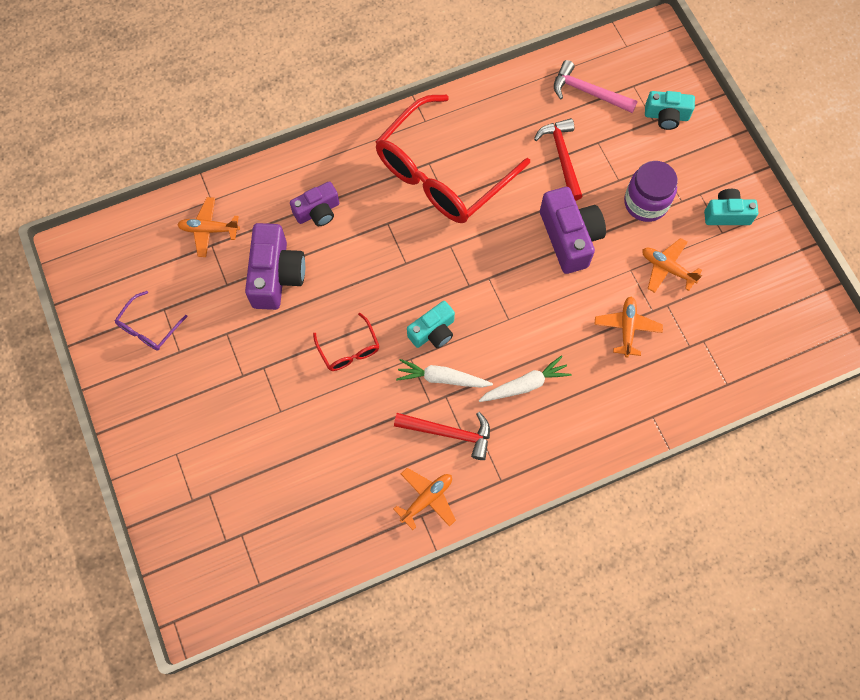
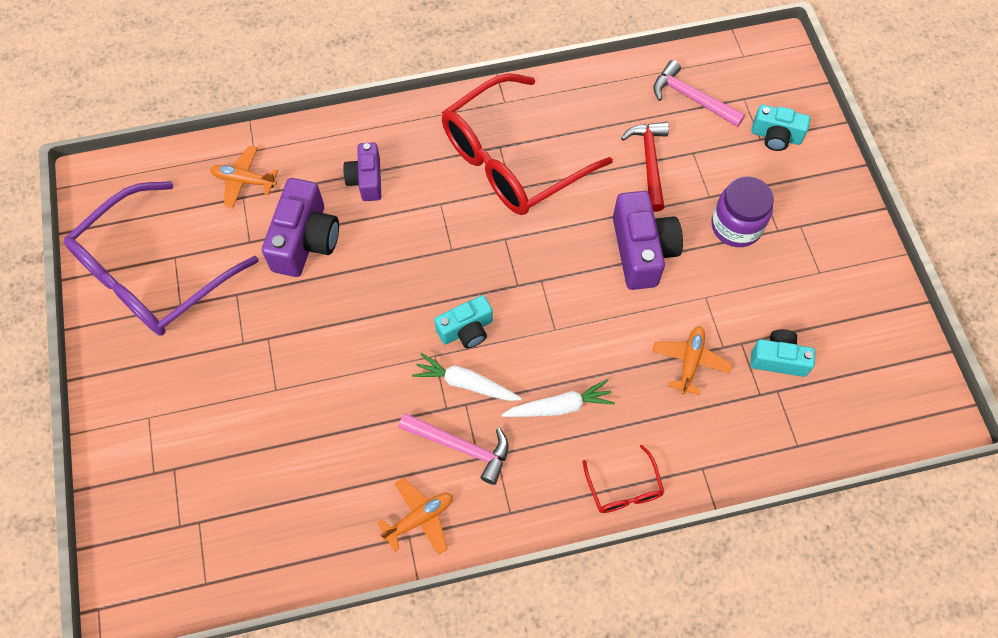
camera: 10 degrees right, 5 degrees down
(148, 328) = (153, 275): purple glasses -> purple glasses, size x2.35
(318, 211) = (366, 180): purple camera -> purple camera turned 105 degrees clockwise
(349, 349) = (367, 334): red glasses -> red glasses (624, 488)
(449, 433) = (461, 447): red hammer -> pink hammer
(667, 268) = (748, 302): orange plane -> none
(726, 214) = (828, 253): turquoise camera -> turquoise camera (778, 359)

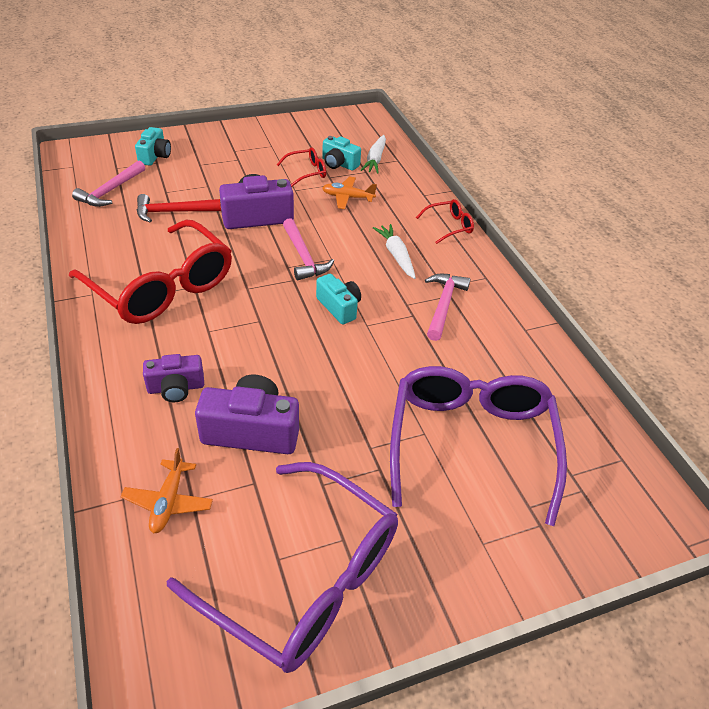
camera: 100 degrees left, 20 degrees down
(255, 432) = (471, 443): none -> purple glasses
(419, 518) = (509, 324): orange plane -> none
(465, 383) = (388, 305): white carrot -> white carrot (375, 160)
(559, 299) = (303, 257): none -> pink hammer
(736, 226) = (234, 175): purple jar -> none
(752, 314) = (307, 172): none -> red glasses
(778, 359) = (339, 164): turquoise camera -> turquoise camera turned 60 degrees counterclockwise

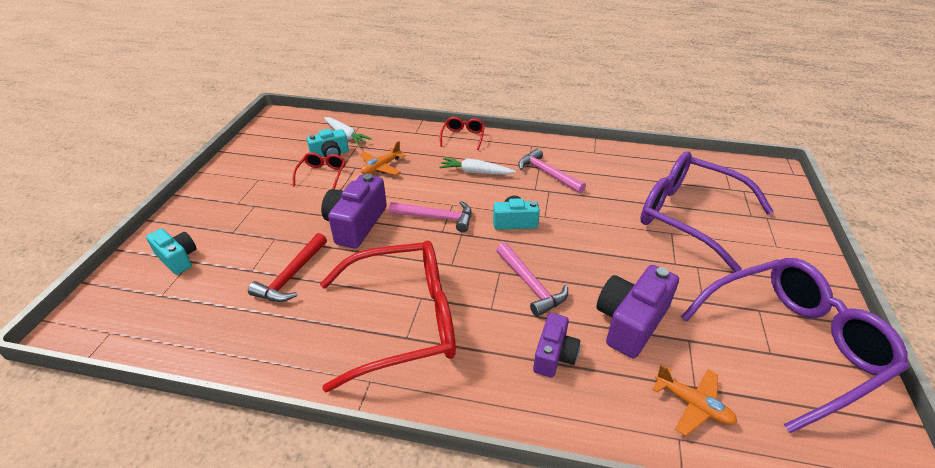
camera: 55 degrees left, 5 degrees down
(110, 191) = (200, 313): pink hammer -> pink hammer (531, 285)

